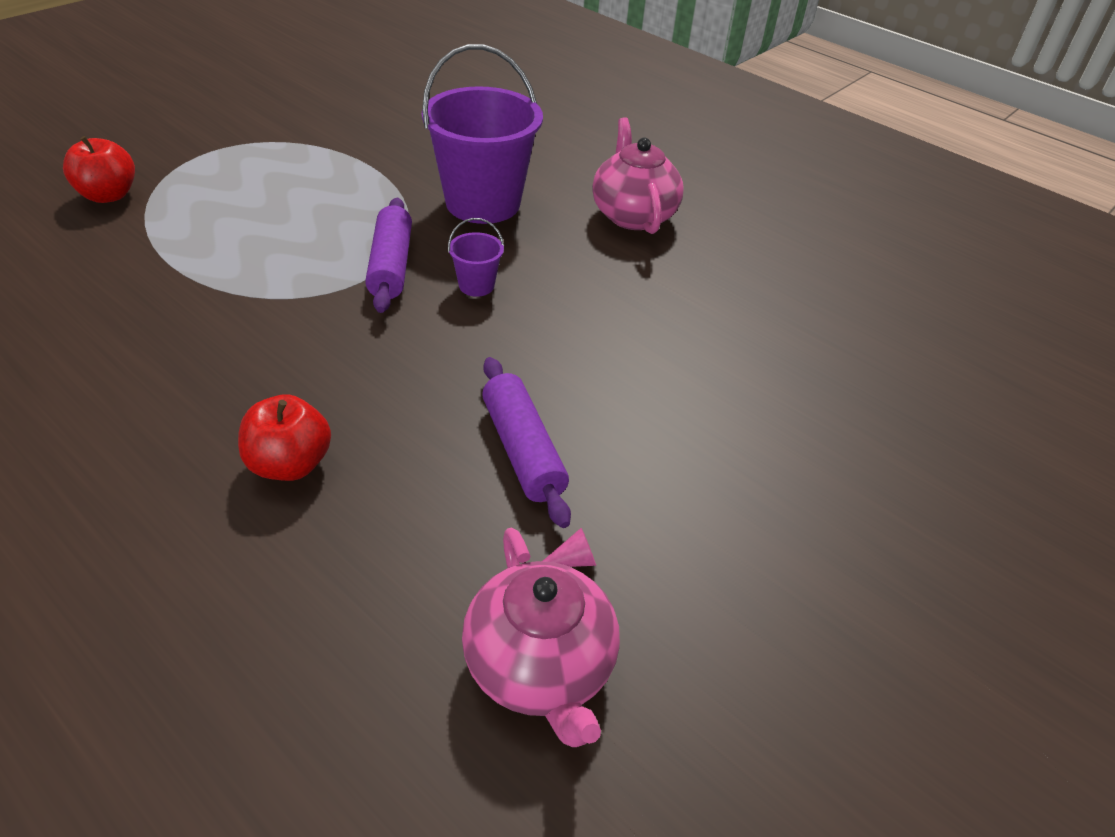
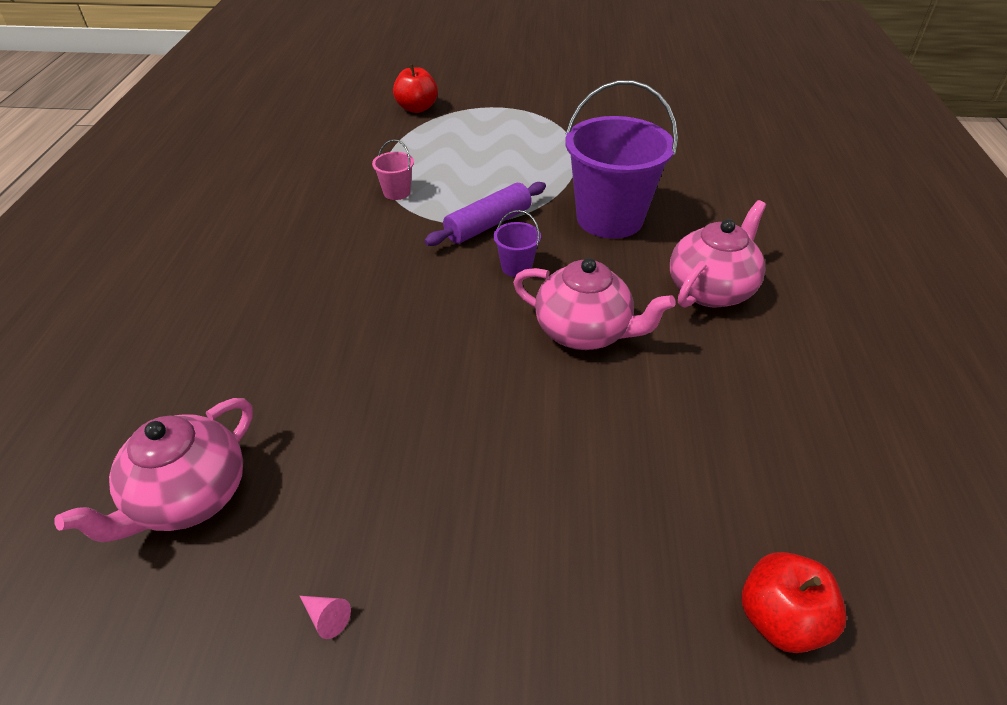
camera: 55 degrees right, 0 degrees up
(245, 289) = (397, 192): none -> pink bucket
(290, 464) = (271, 295): red apple -> red apple (780, 619)
(522, 450) = (376, 380): purple rolling pin -> none
(572, 560) = (294, 462): pink cone -> pink cone (326, 617)
(605, 300) = (584, 332): none -> pink teapot

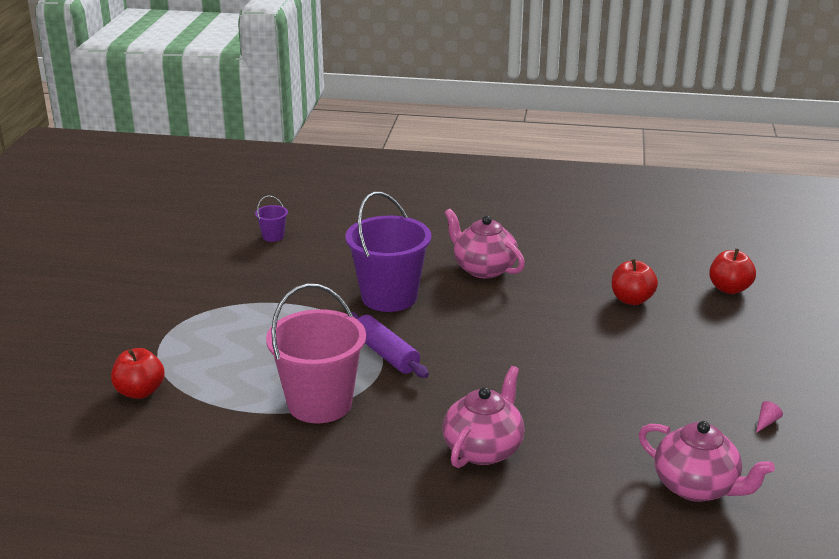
camera: 85 degrees left, 15 degrees down
(397, 192) = (319, 403): pink bucket -> pink bucket, size x2.37
(516, 267) = (449, 343): purple bucket -> purple bucket (273, 236)
(584, 332) = (527, 321): pink teapot -> pink teapot (483, 449)
(681, 453) = (631, 300): none -> red apple

